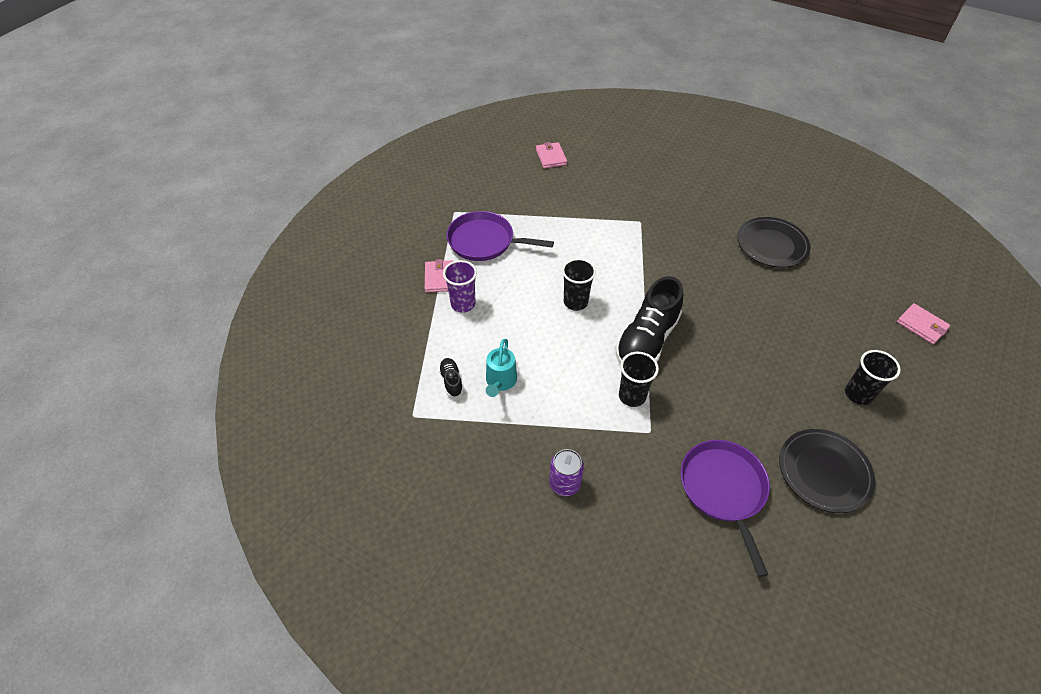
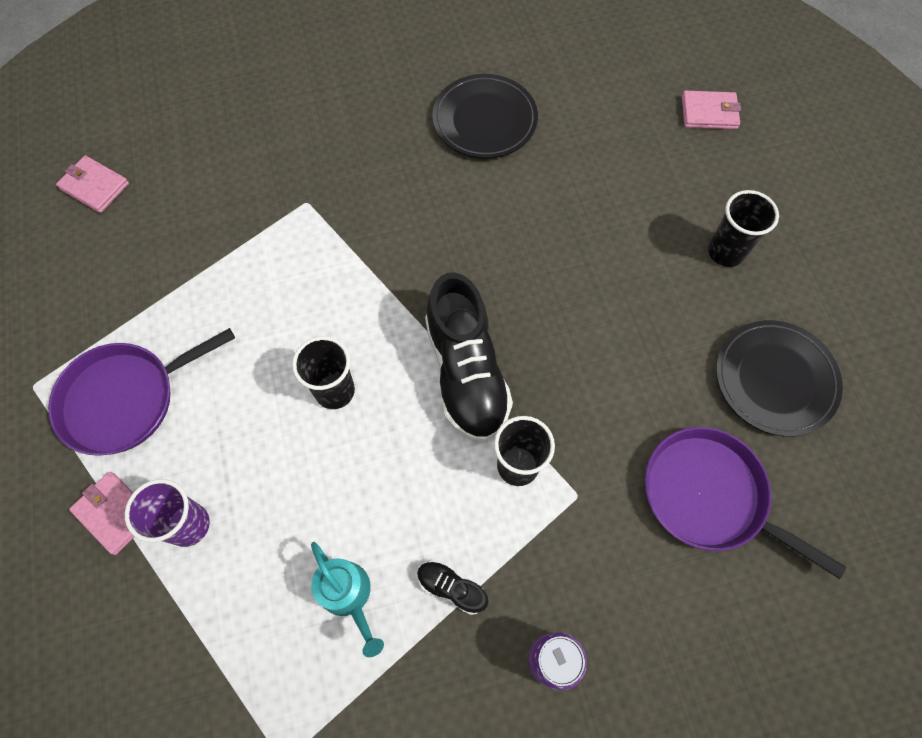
camera: 45 degrees left, 15 degrees up
(451, 381) = (285, 657): black shoe -> black shoe (451, 588)

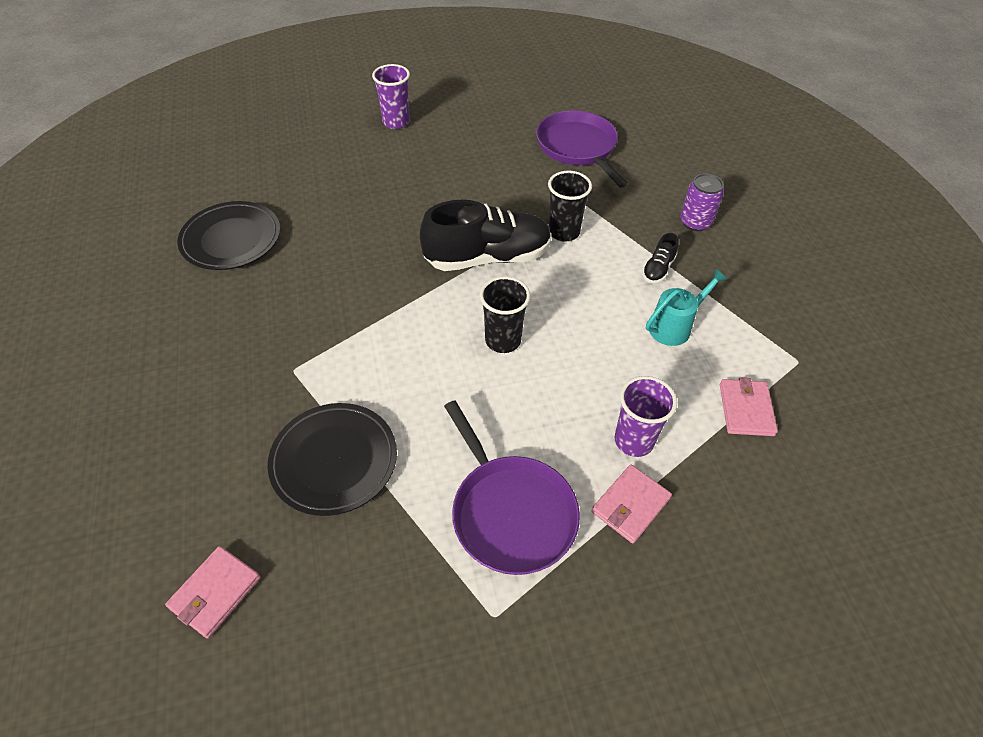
camera: 90 degrees left, 15 degrees down
(709, 113) = (267, 116): pink wallet -> pink wallet (746, 409)
(709, 496) = (578, 147): purple pan -> purple pan turned 120 degrees clockwise
(725, 252) = (396, 122): black cup -> purple cup
(774, 379) = (496, 113): black plate -> black plate (334, 461)

